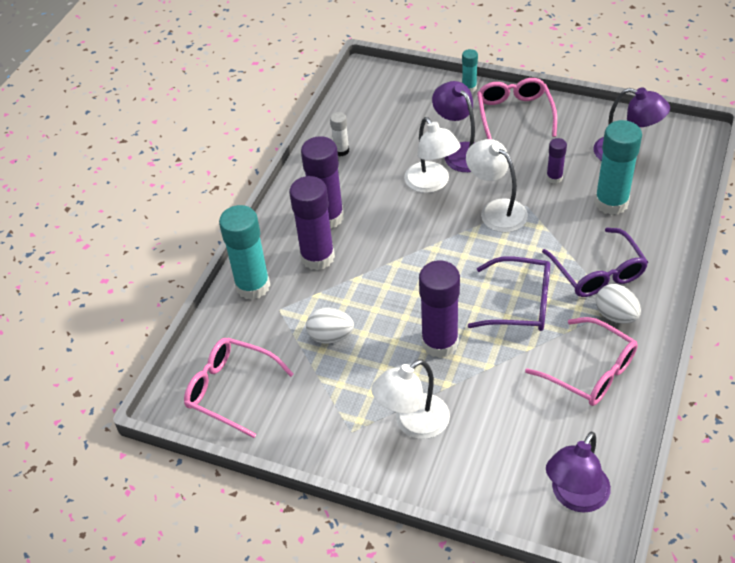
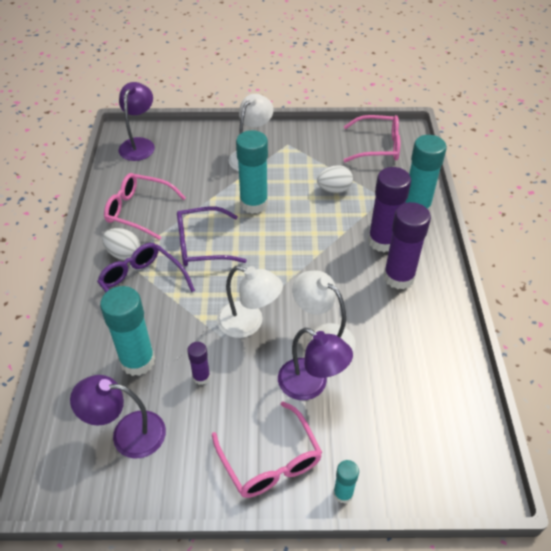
camera: 155 degrees right, 0 degrees up
(341, 151) = (435, 352): white glue stick -> none
(440, 343) = (254, 204): purple glue stick -> turquoise glue stick

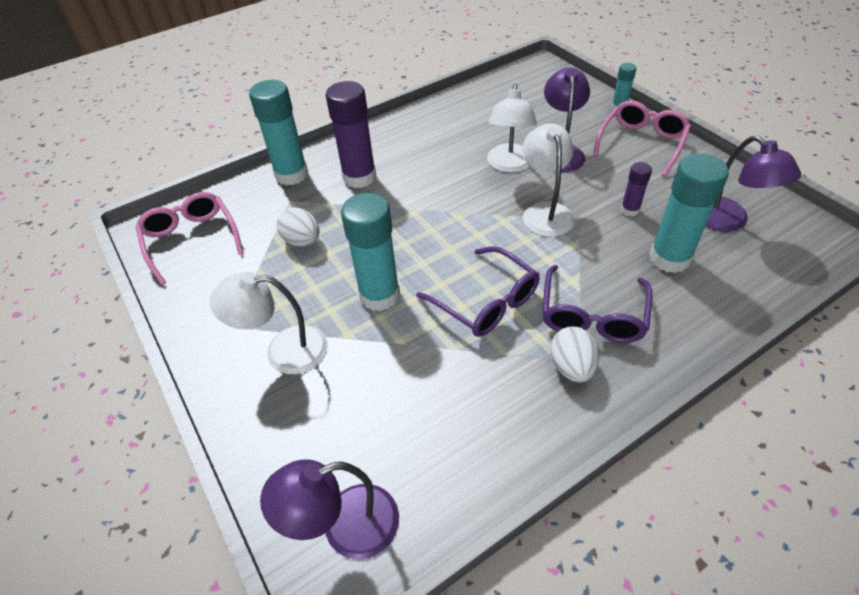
camera: 120 degrees left, 0 degrees up
(138, 211) = (491, 407): pink glasses -> none
(398, 277) = (399, 152): purple glue stick -> none

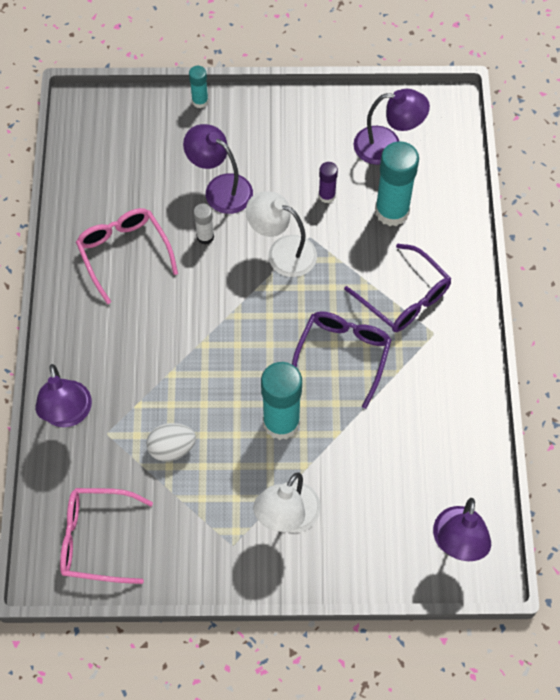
camera: 60 degrees left, 15 degrees up
(291, 175) = (68, 414): turquoise glue stick -> purple lamp
(359, 177) = (121, 360): purple glue stick -> none
(486, 302) = (343, 355): purple glasses -> purple glasses turned 60 degrees counterclockwise
(509, 165) = (205, 237): white lamp -> white glue stick
(571, 367) = (435, 342): white egg -> none
(641, 143) = (259, 124): pink glasses -> pink glasses (124, 253)

